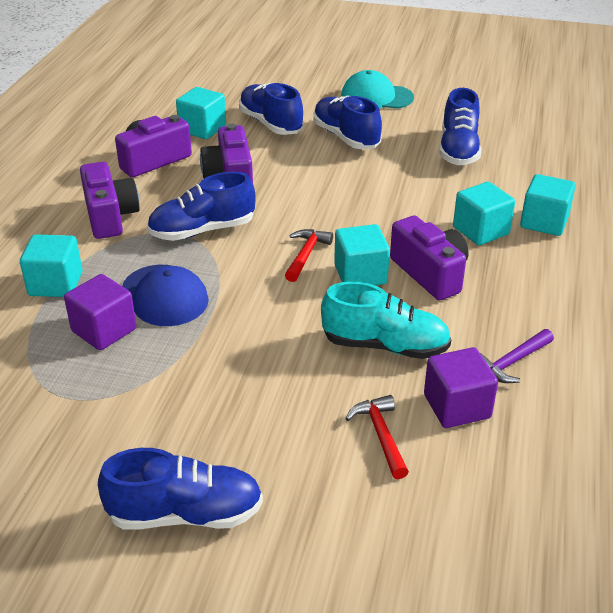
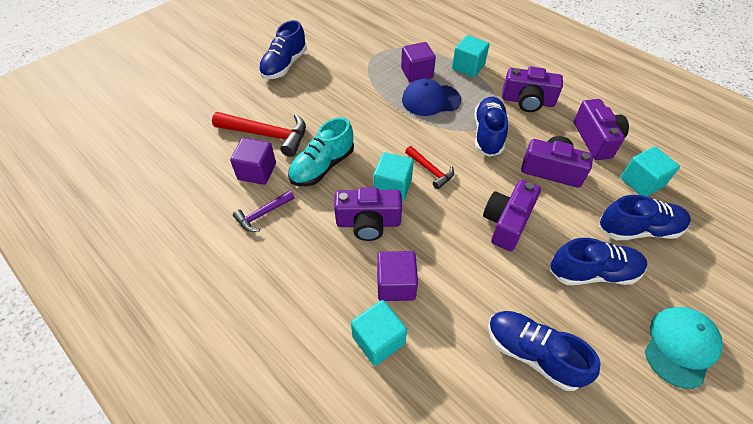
camera: 120 degrees right, 15 degrees up
(334, 188) = (507, 223): none -> purple camera
(381, 435) = (267, 135): red hammer -> red hammer, size x1.77
(481, 230) = (396, 285): turquoise cube -> purple cube
(512, 362) = (263, 214): purple hammer -> purple hammer turned 120 degrees counterclockwise

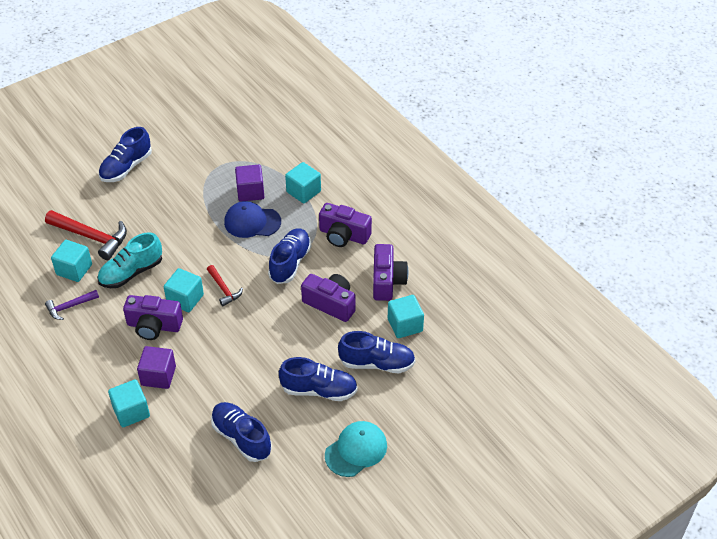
camera: 10 degrees right, 5 degrees down
(257, 171) = (74, 269): purple cube -> turquoise cube
(507, 223) = (269, 342): purple camera -> none

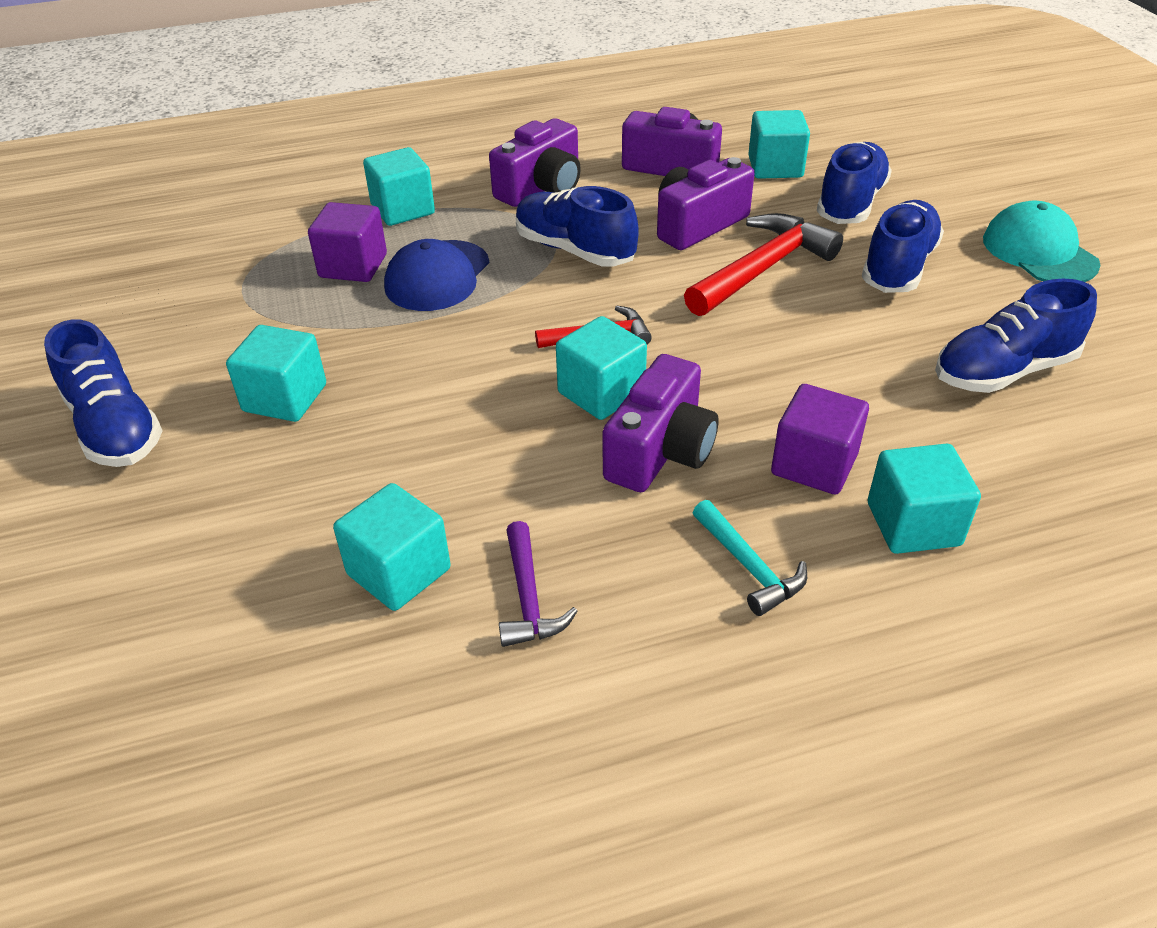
camera: 70 degrees left, 5 degrees down
(91, 237) = (305, 522): red hammer -> red hammer (762, 269)
(97, 364) = (748, 566): none -> turquoise hammer
(131, 273) = (474, 465): turquoise shoe -> none
(155, 206) = (285, 398): none -> turquoise cube

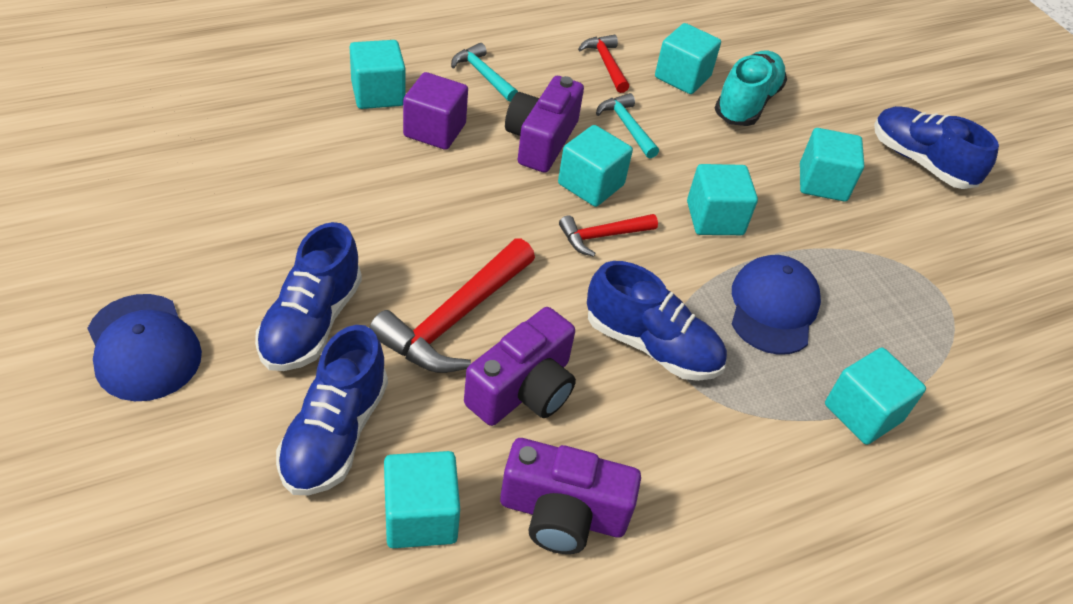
camera: 165 degrees right, 5 degrees up
(314, 520) = (747, 103): none -> turquoise shoe
(353, 266) = (860, 321): purple cube -> none
(456, 355) = (714, 218): none -> turquoise cube
(528, 475) = (627, 126): none -> turquoise hammer
(528, 597) = (606, 64): purple hammer -> red hammer
(541, 188) = (720, 459): purple camera -> none
(1003, 371) = (262, 200): blue shoe -> none
(1039, 251) = (143, 347): turquoise cap -> blue cap

